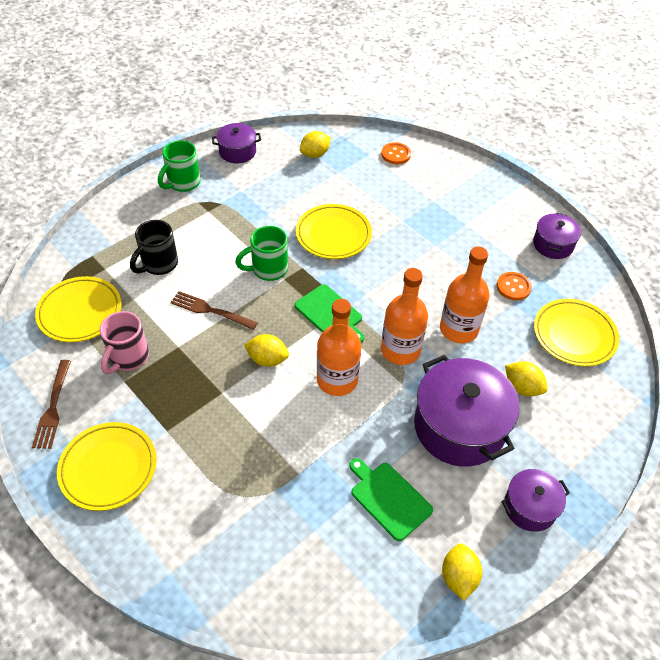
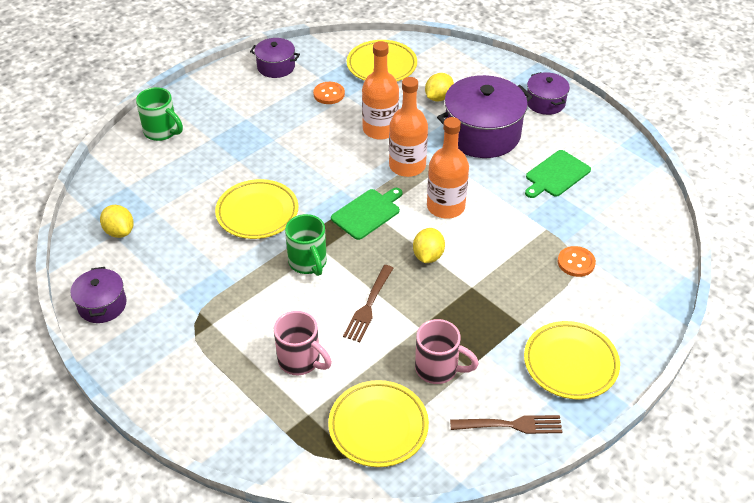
camera: 90 degrees left, 5 degrees down
(159, 264) = (301, 361): black mug -> pink mug
(183, 183) = (157, 355): green mug -> green mug (162, 132)
(396, 154) = (130, 164): orange button -> orange button (576, 262)
(458, 577) = (609, 140): yellow lemon -> none

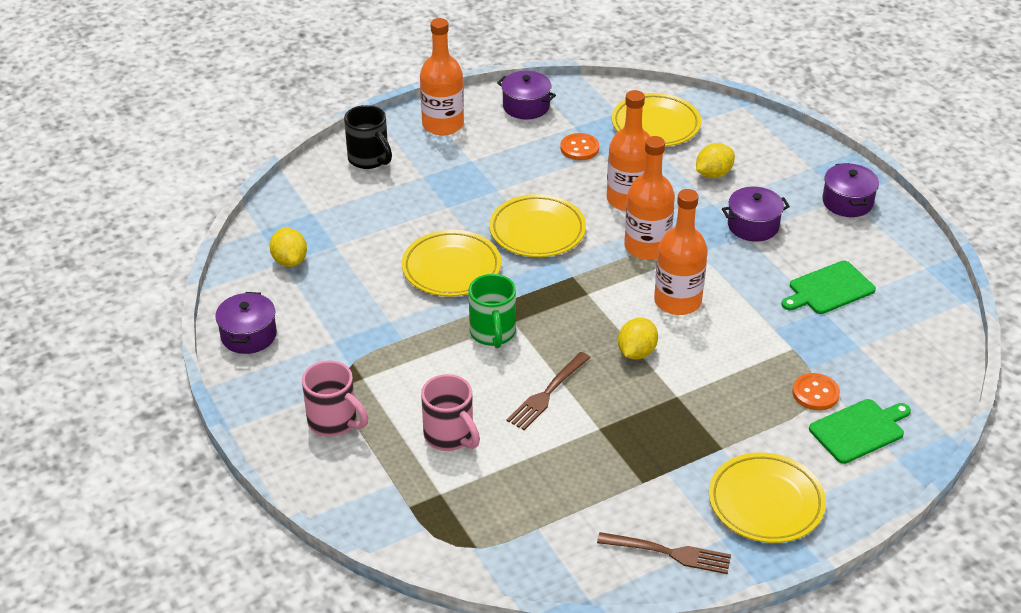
camera: 15 degrees right, 5 degrees down
(162, 132) = (369, 159): green mug -> black mug
(214, 92) = (443, 124): none -> orange bottle
(367, 213) = (580, 291): green cutting board -> green cutting board (859, 430)
(378, 426) = (515, 522): yellow plate -> yellow plate (537, 231)
(438, 369) = (606, 476): pink mug -> pink mug (334, 422)
(482, 134) = (753, 226): purple pot -> purple pot, size x0.54

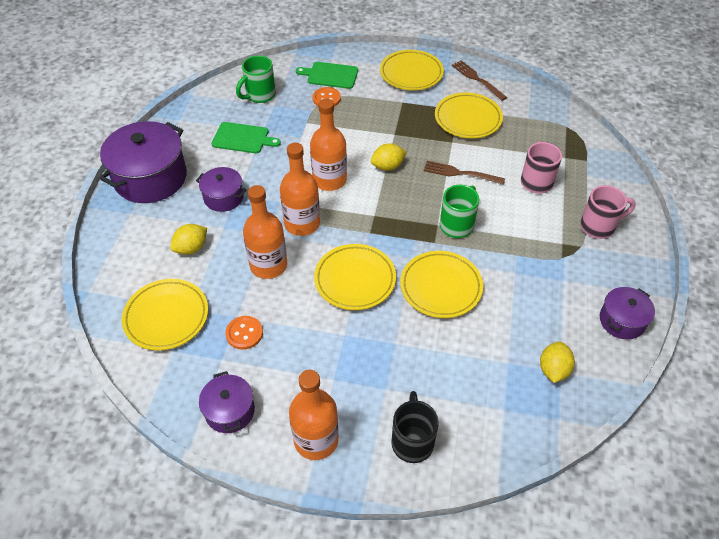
camera: 140 degrees left, 10 degrees up
(334, 422) = (599, 226): pink mug -> pink mug turned 90 degrees clockwise
(547, 393) = (460, 173): brown fork -> brown fork turned 150 degrees counterclockwise
(614, 475) = (468, 119): none -> yellow plate
(713, 174) = (191, 248): yellow lemon -> yellow lemon turned 45 degrees counterclockwise
(847, 202) = (150, 178): purple pot -> purple pot, size x1.87
(894, 348) = (259, 95): none -> green mug

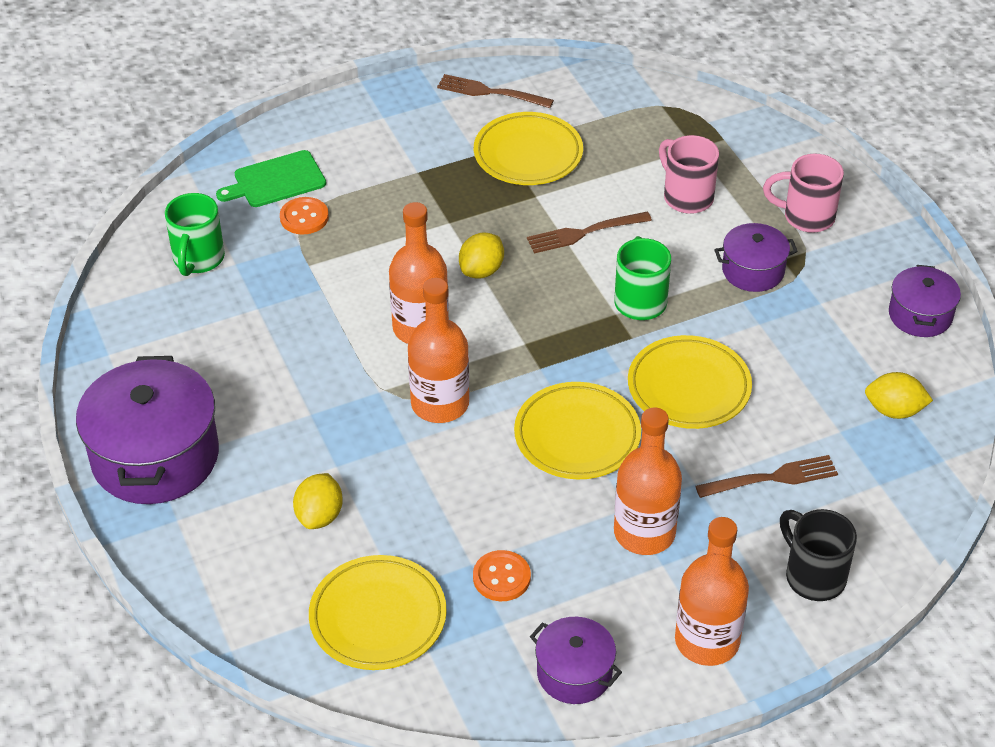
camera: 35 degrees left, 5 degrees down
(223, 197) = (295, 427): purple pot -> purple pot (753, 271)
(243, 138) = (237, 333): green cutting board -> none
(268, 265) = (448, 479): orange bottle -> orange bottle (644, 533)
(411, 73) = (391, 125): yellow plate -> none
(441, 367) = (772, 478): none -> brown fork
(553, 369) = (894, 410): yellow lemon -> yellow lemon turned 60 degrees counterclockwise
(599, 226) = (806, 217): pink mug -> pink mug turned 120 degrees counterclockwise

